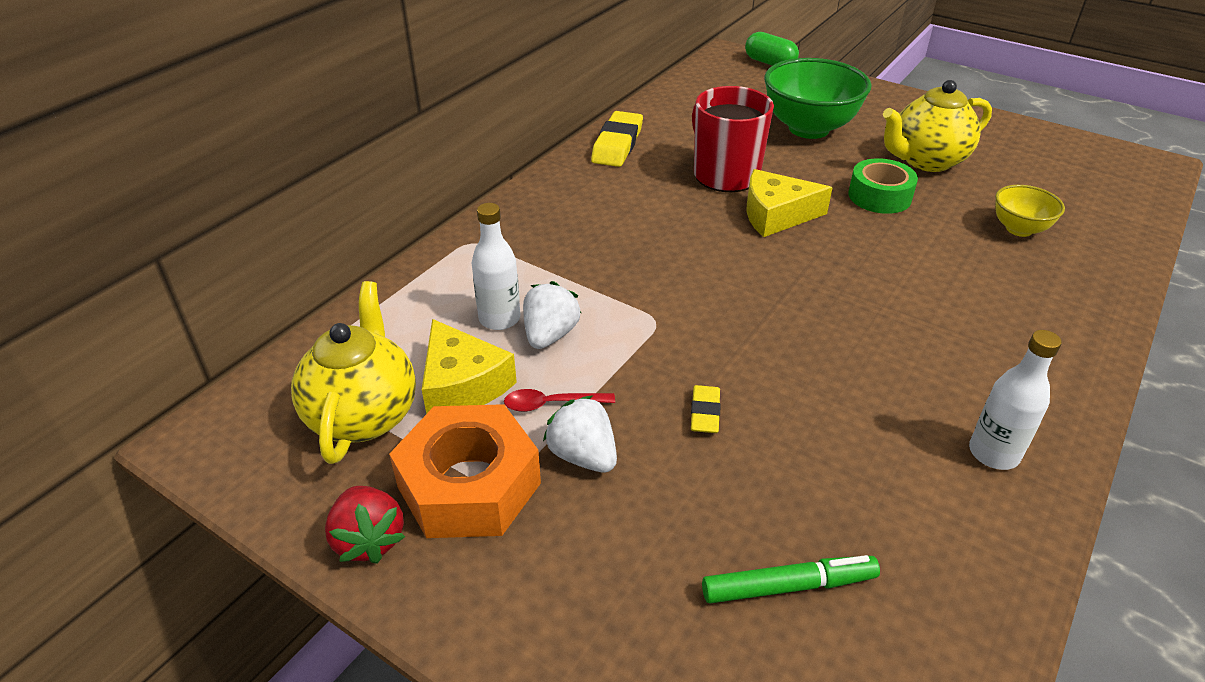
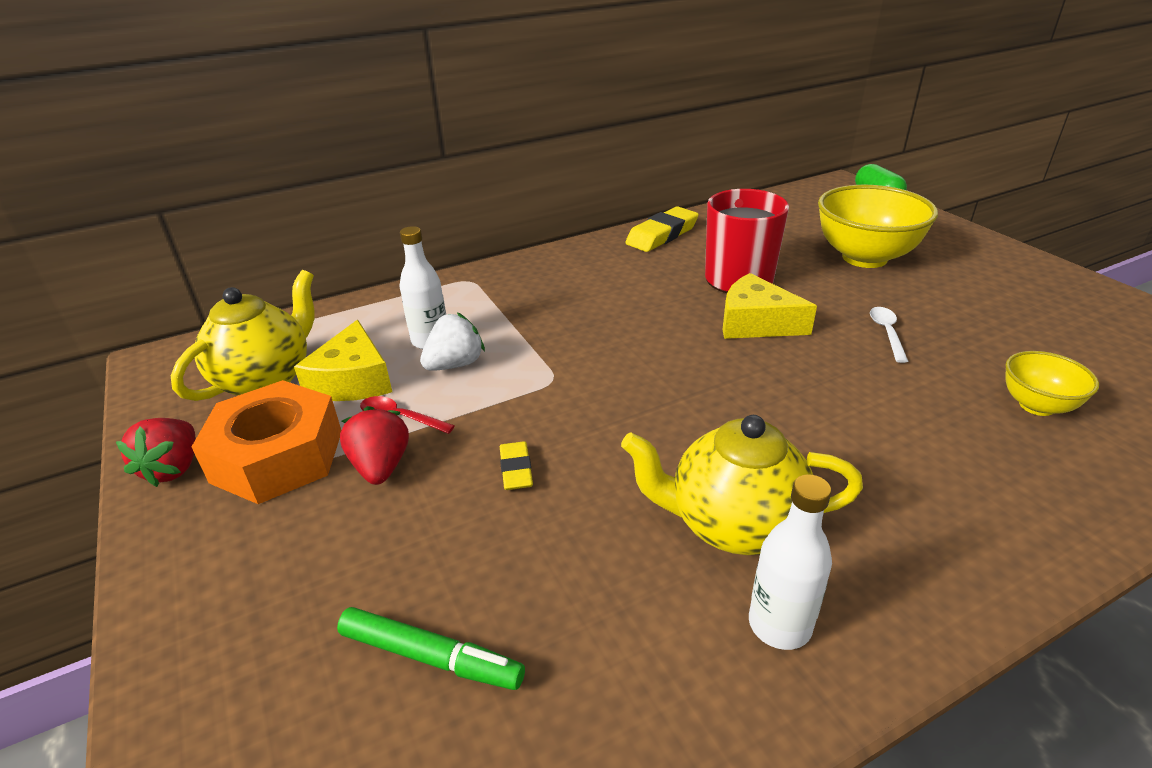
camera: 30 degrees right, 5 degrees down
(583, 455) = (381, 466): white strawberry -> red strawberry
(705, 413) = (516, 469): yellow eraser -> yellow eraser turned 45 degrees counterclockwise
(808, 129) = (864, 258): green bowl -> yellow bowl
(879, 196) = (886, 333): green tape -> white spoon
(926, 161) = (975, 313): yellow teapot -> yellow teapot (733, 525)

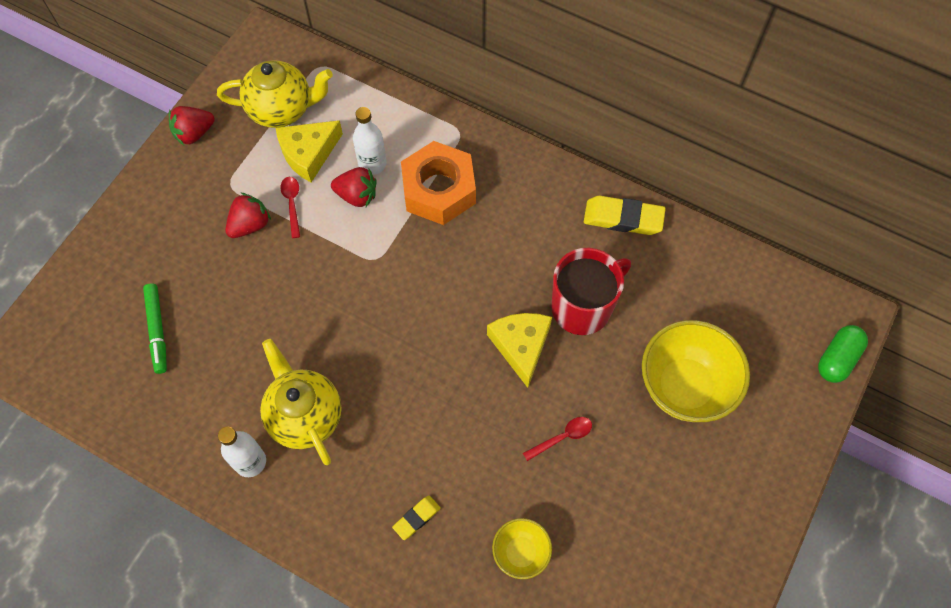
camera: 55 degrees right, 30 degrees up
(277, 456) = (229, 171): orange nut -> orange nut (439, 190)
(455, 364) = (357, 195): white strawberry -> red strawberry
(516, 469) = (285, 290): yellow eraser -> yellow eraser (416, 518)
(886, 333) = (562, 437): white spoon -> red spoon

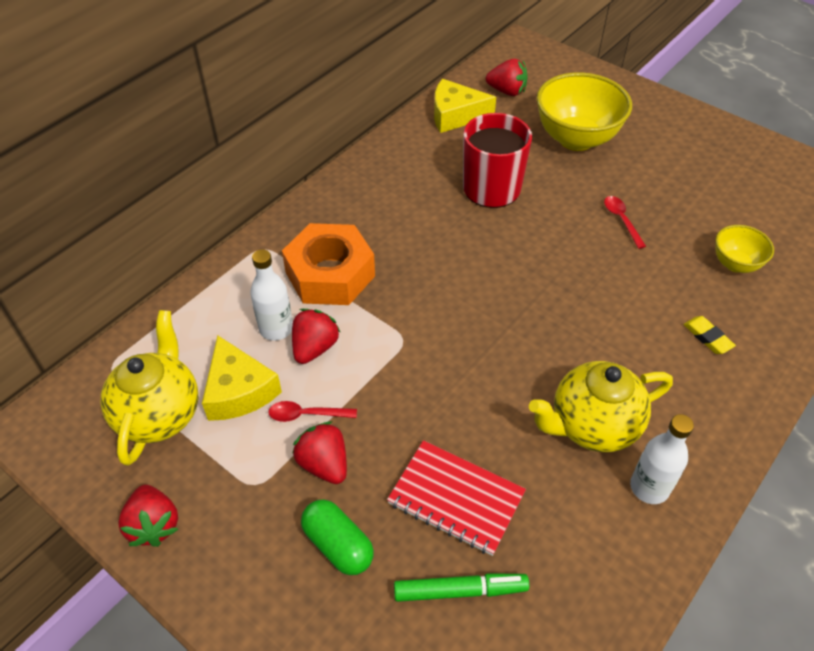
camera: 80 degrees left, 15 degrees down
(229, 319) = (456, 498): none -> red notebook
(521, 346) = (526, 235): yellow cheese -> yellow cheese (455, 115)
(623, 218) = (402, 148): yellow eraser -> none
(750, 308) = (507, 91): none -> red strawberry
(837, 359) = (557, 58): green capsule -> green capsule (338, 545)

